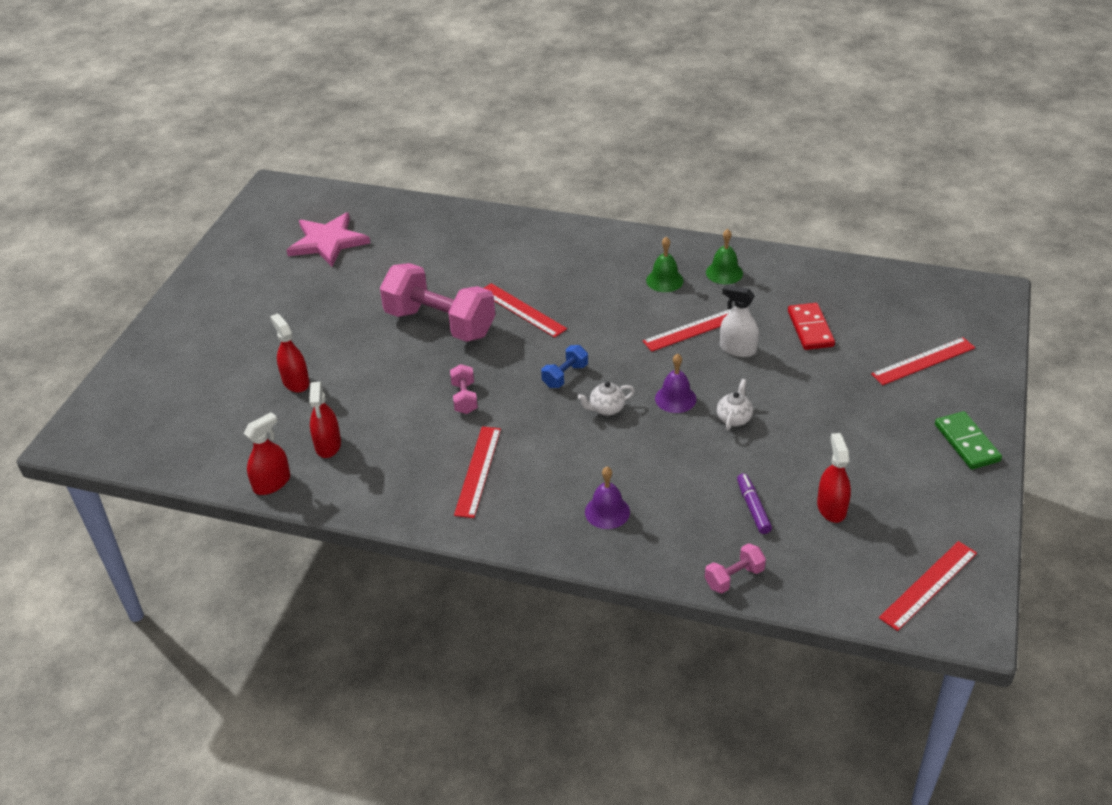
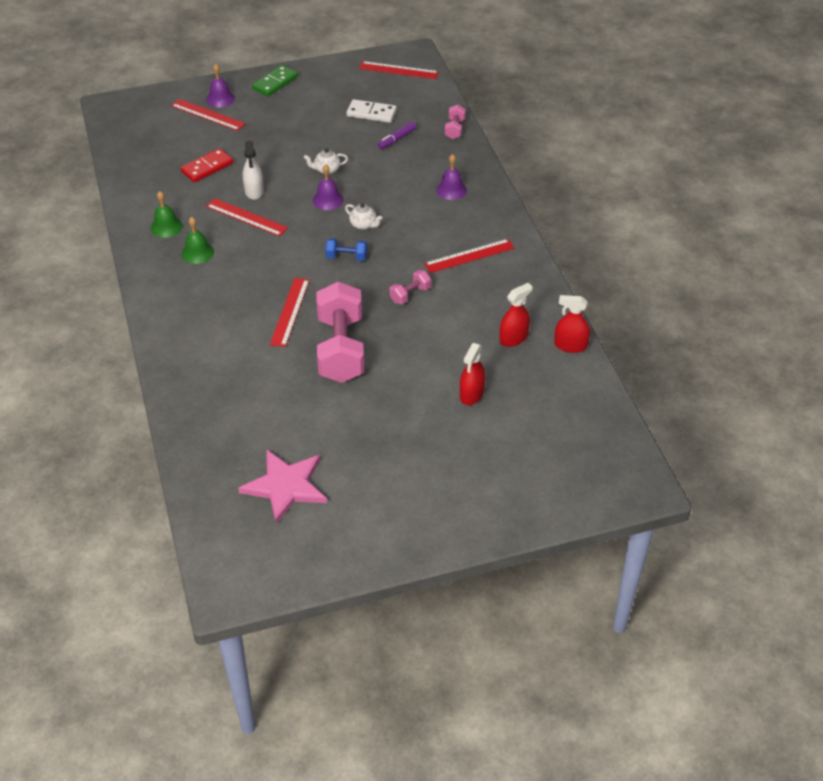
camera: 125 degrees left, 5 degrees up
(734, 577) = (454, 129): pink dumbbell -> pink dumbbell turned 75 degrees clockwise
(831, 508) = (371, 113): red spray bottle -> white domino
(955, 382) = (220, 99): none -> purple bell

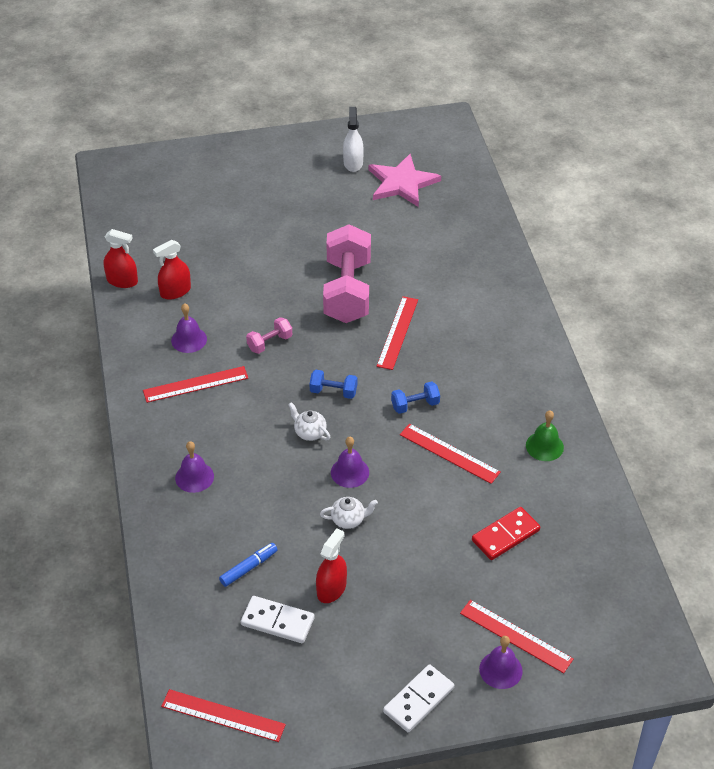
camera: 175 degrees left, 0 degrees up
(197, 252) = (503, 409): green bell -> none
(254, 191) = (442, 492): white spray bottle -> white spray bottle (353, 163)
(274, 251) = (415, 405): none -> blue dumbbell
(275, 83) = (418, 700): green domino -> white domino
(397, 139) = (249, 568): purple marker -> blue marker
(454, 129) = (165, 580): pink dumbbell -> none
(471, 394) = (230, 243): red spray bottle -> red spray bottle (331, 589)
(486, 293) = (189, 339): none -> purple bell

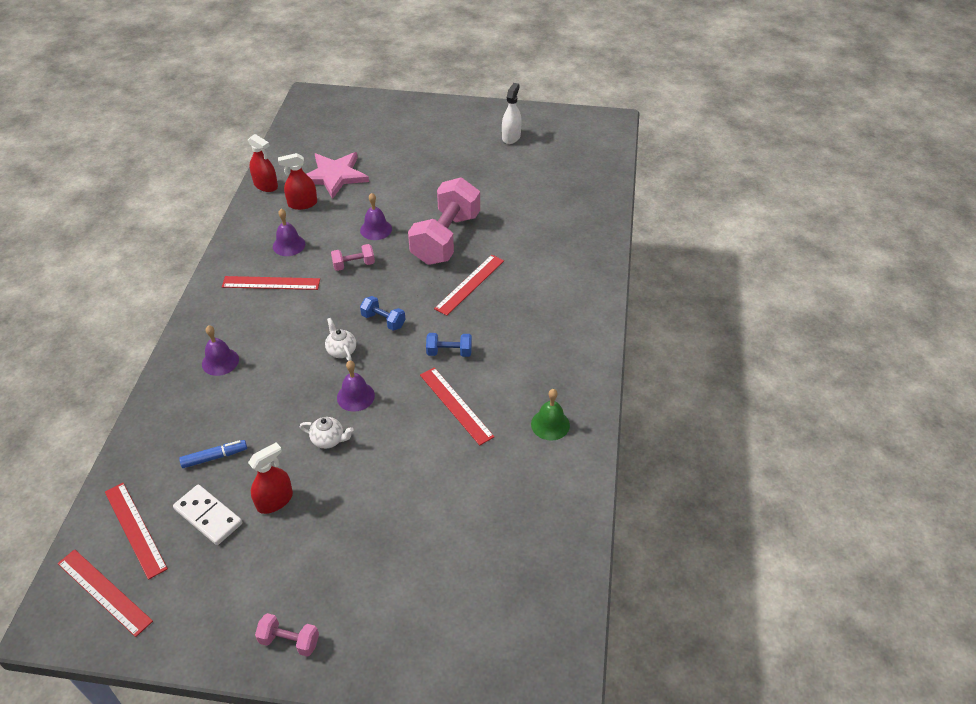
camera: 20 degrees right, 0 degrees up
(402, 183) = (544, 162): pink star -> pink star (334, 176)
(418, 700) = (289, 641): white domino -> pink dumbbell
(500, 670) = (386, 637): purple bell -> purple bell (376, 229)
(505, 535) = (466, 500): red domino -> none
(516, 636) = (421, 606): red ruler -> red ruler (135, 529)

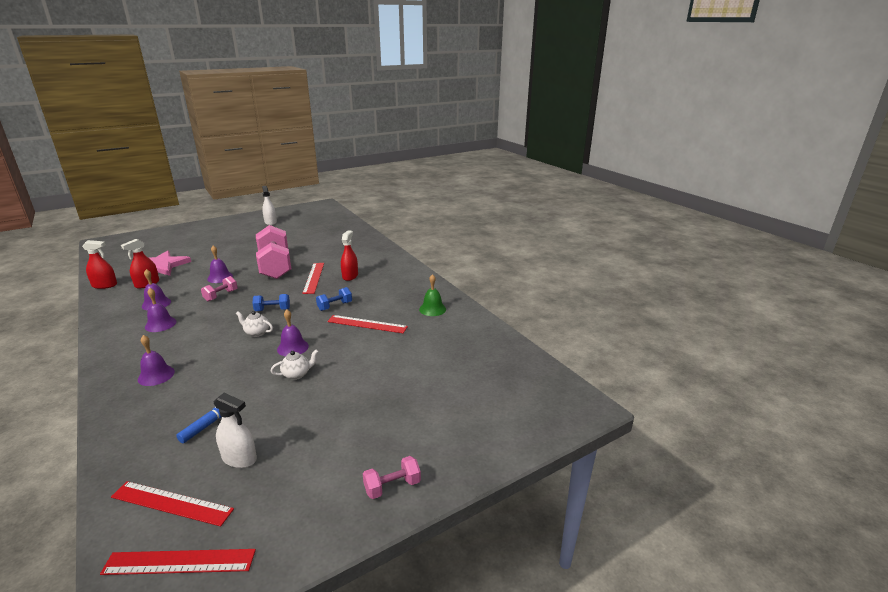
camera: 40 degrees left, 20 degrees down
(208, 516) = (239, 458): white domino -> white spray bottle
(271, 283) = (160, 324): red ruler -> purple bell
(274, 501) = (289, 422): red spray bottle -> red spray bottle (350, 276)

